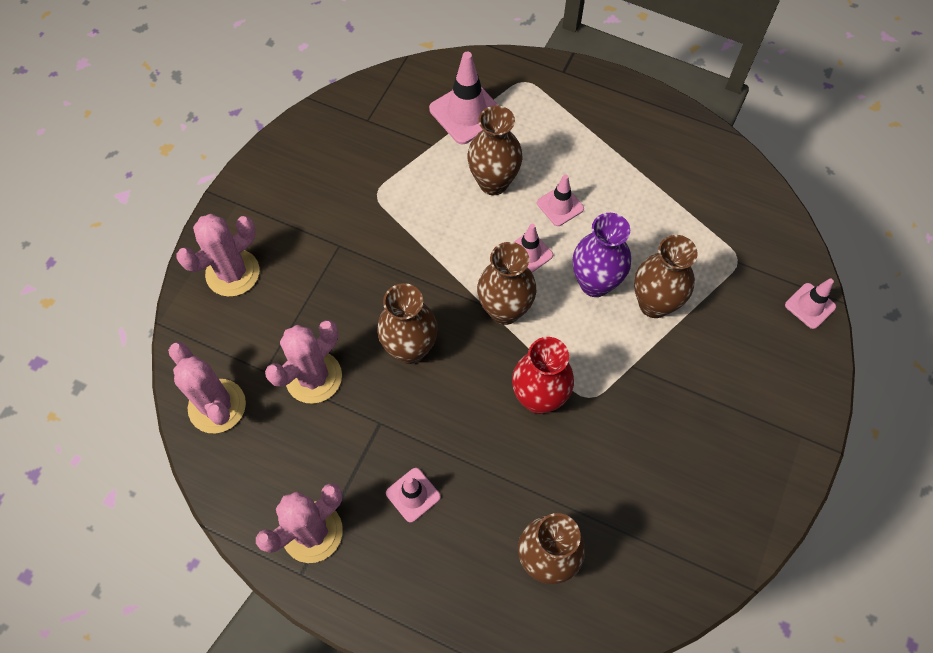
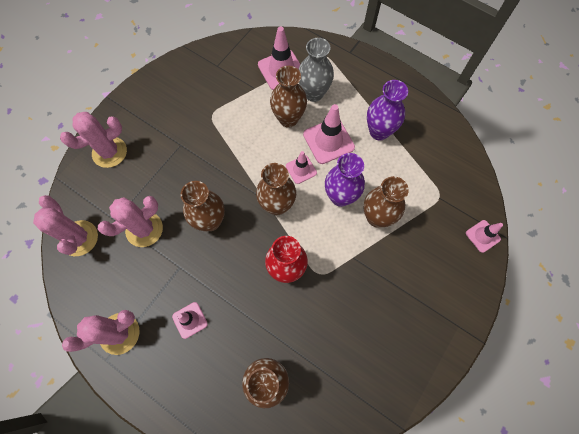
camera: 10 degrees right, 5 degrees up
(523, 140) = (313, 93): none -> grey vase
(560, 206) = (328, 141): pink traffic cone -> pink traffic cone, size x1.70
(631, 181) = (379, 131): none -> purple vase

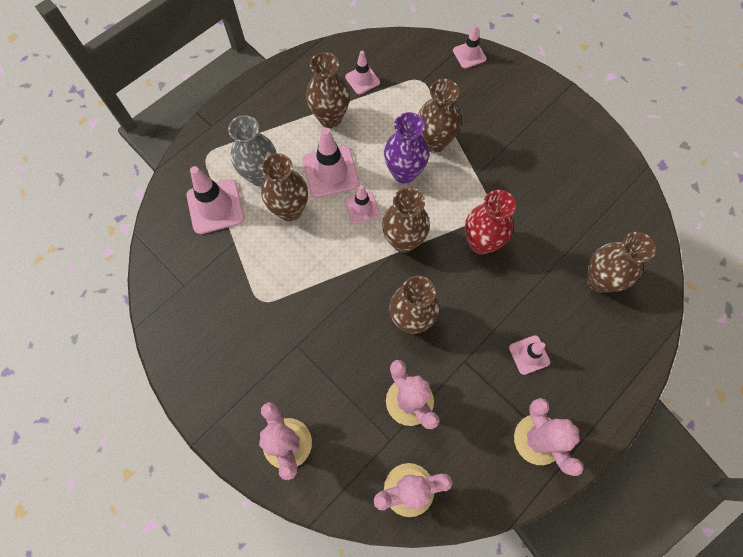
camera: 80 degrees left, 0 degrees up
(379, 131) = (330, 118): purple vase -> brown vase
(425, 149) = (362, 79): none -> pink traffic cone

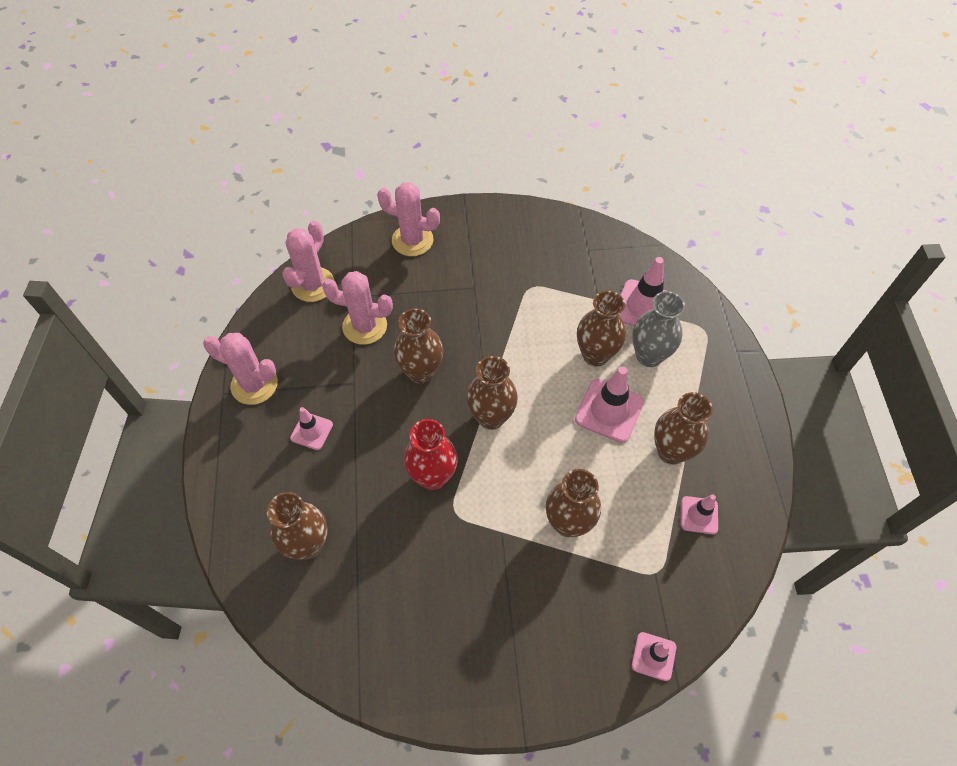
camera: 130 degrees right, 10 degrees down
(362, 207) = (551, 409): pink traffic cone -> none
(404, 173) = (557, 469): purple vase -> none

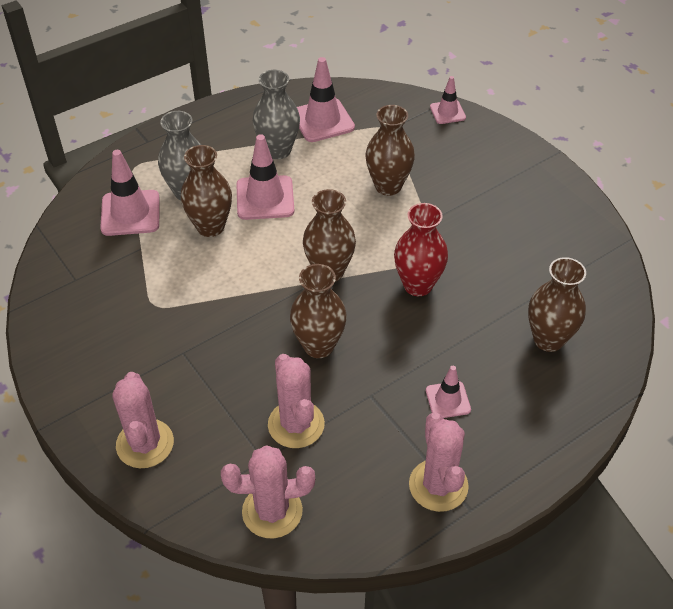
camera: 120 degrees left, 10 degrees down
(671, 451) = (278, 150): brown vase -> grey vase
(699, 515) = (322, 120): pink traffic cone -> pink traffic cone, size x1.70

